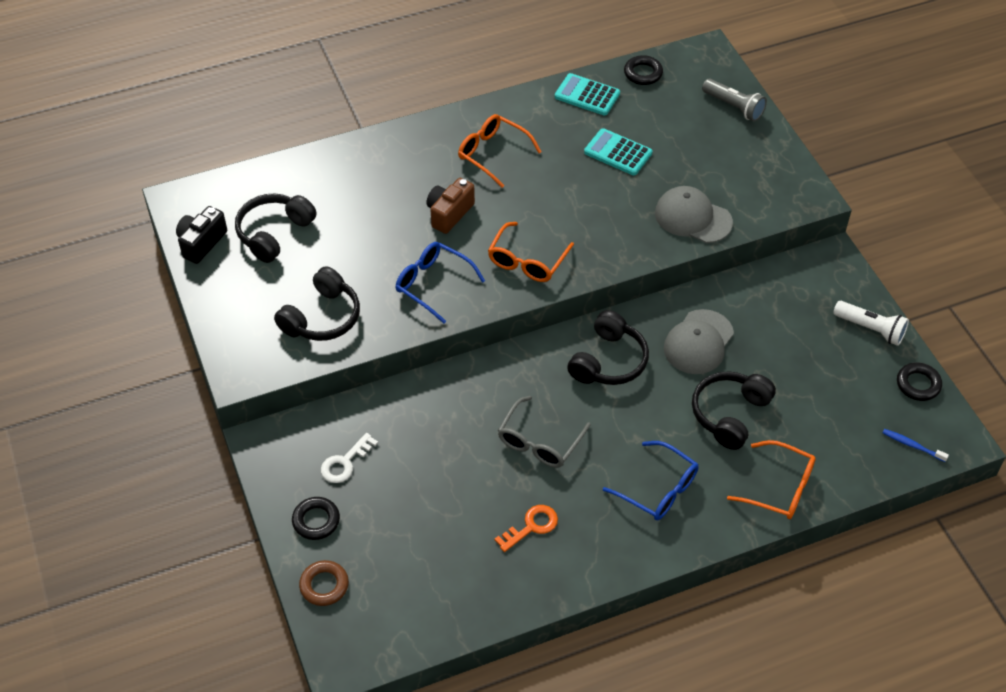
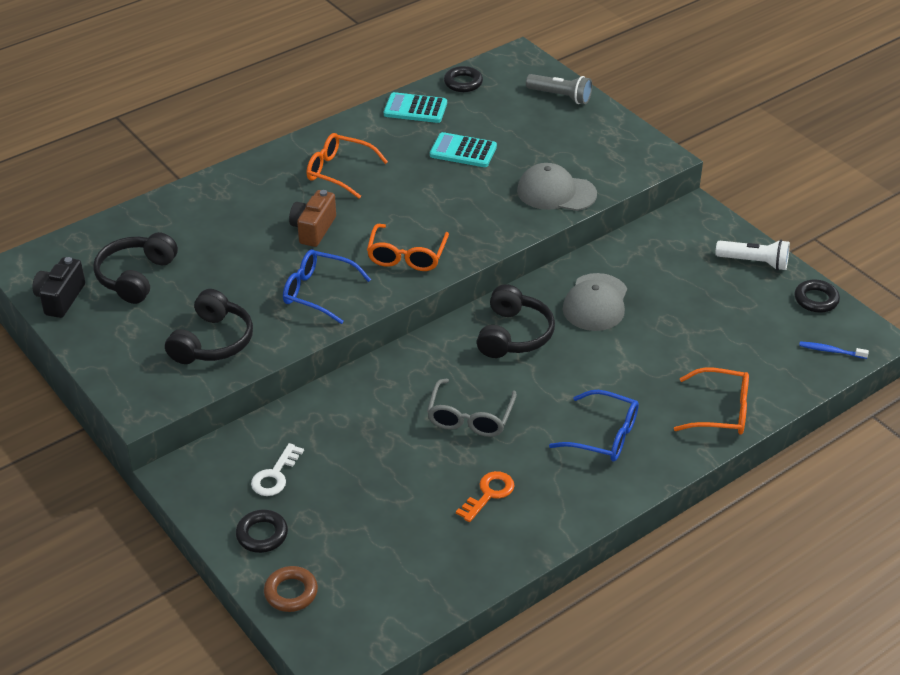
camera: 15 degrees left, 10 degrees down
(730, 414) = (649, 358): black headphones -> none

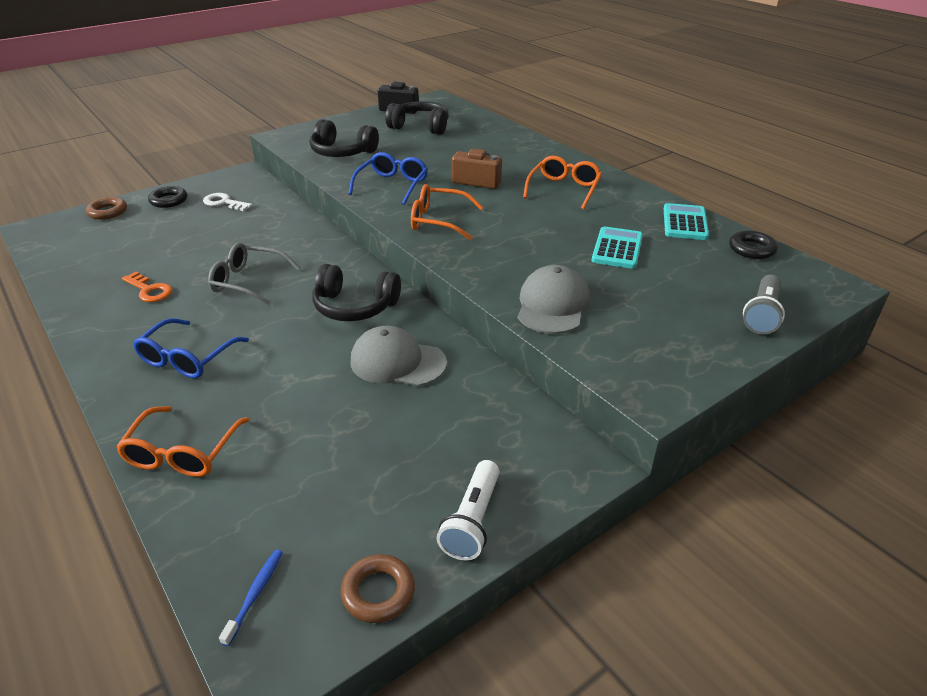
camera: 90 degrees right, 5 degrees down
(816, 299) = (378, 592): black ring -> brown ring

